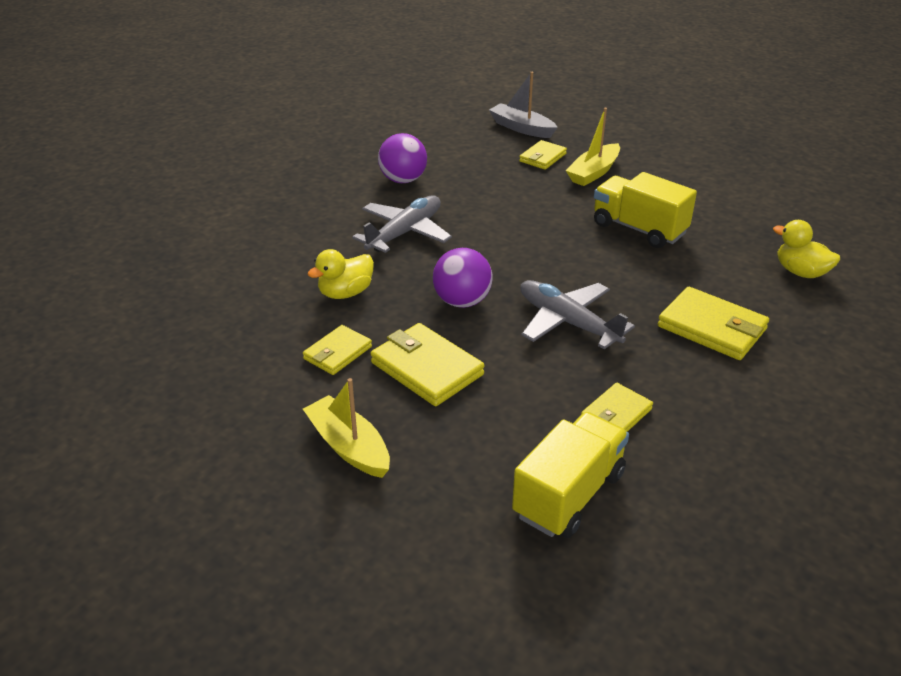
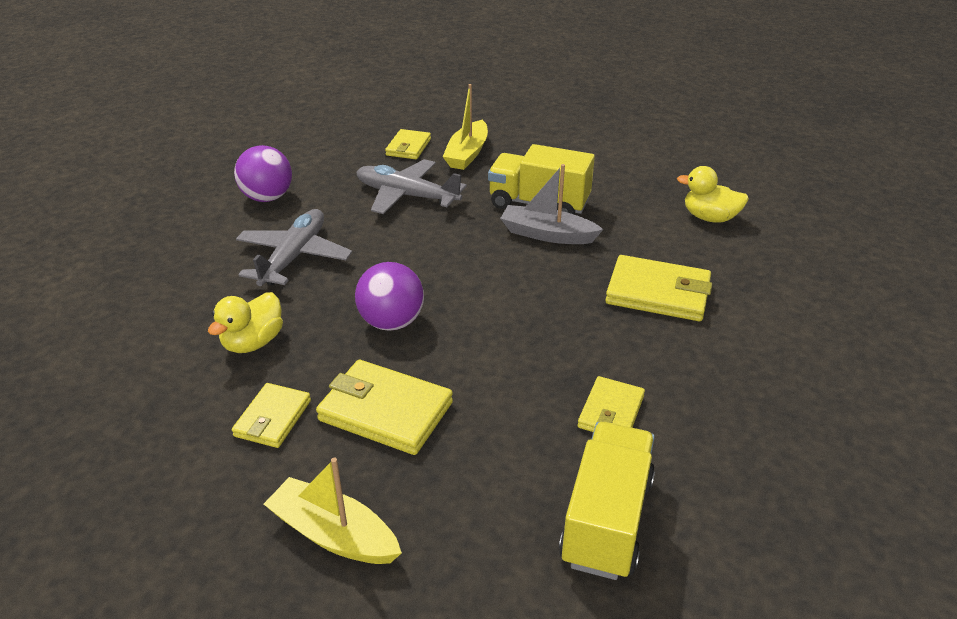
camera: 20 degrees left, 0 degrees up
(521, 128) = (373, 120): grey boat -> grey boat (547, 234)
(567, 322) = (514, 320): grey plane -> grey plane (406, 196)

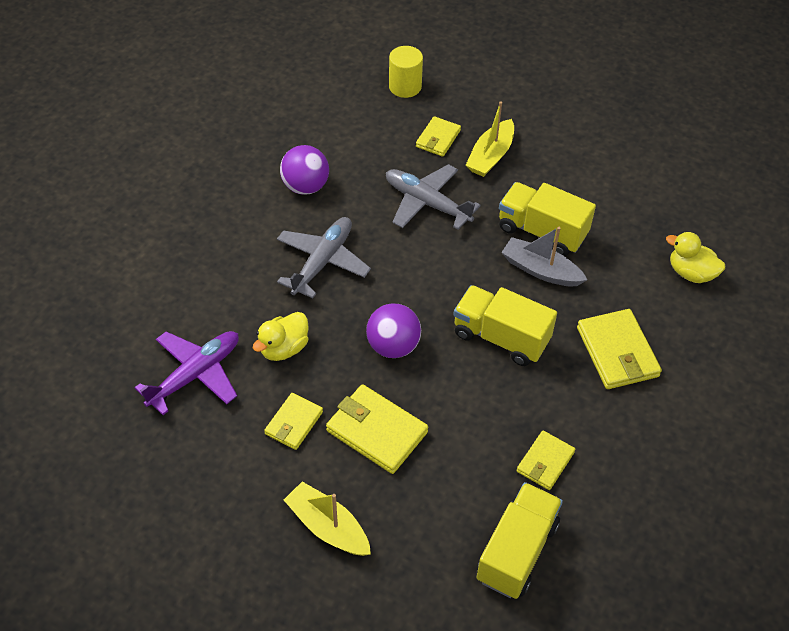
camera: 10 degrees right, 15 degrees up
(135, 385) = (195, 374): none -> purple plane
(366, 115) = (405, 87): none -> yellow cylinder
(519, 298) = (500, 337): none -> yellow truck
(658, 293) = (617, 352): yellow wallet -> yellow wallet turned 45 degrees clockwise

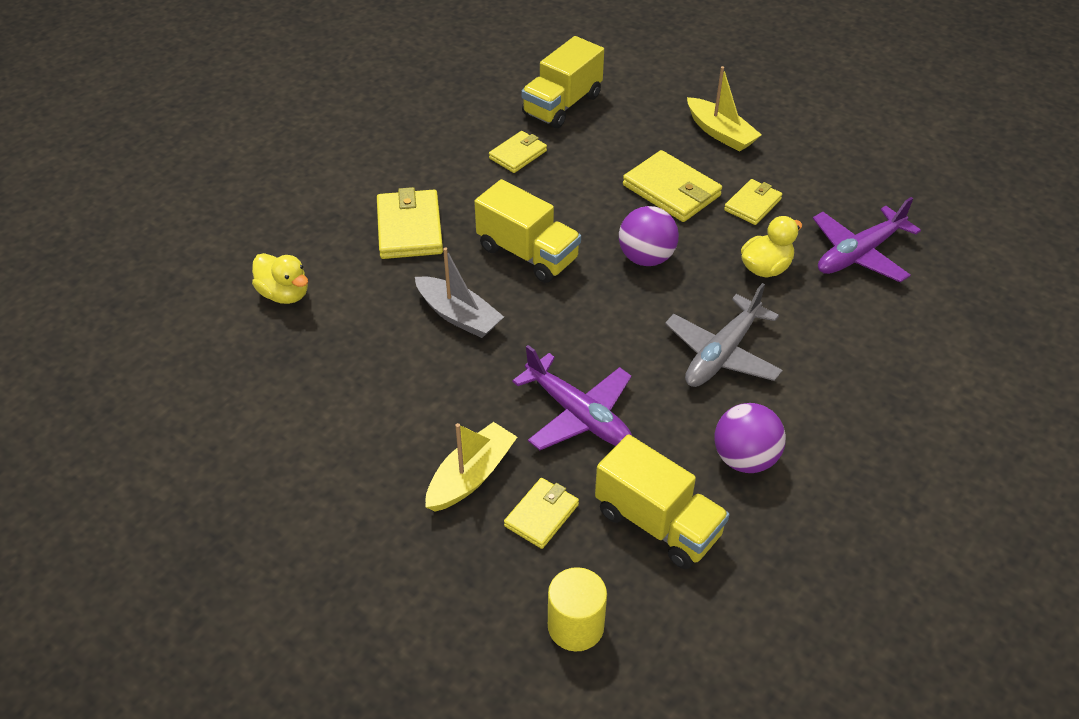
camera: 170 degrees left, 5 degrees down
(427, 203) = (578, 415): grey plane -> purple plane
(542, 232) = (439, 360): yellow truck -> yellow truck (658, 523)

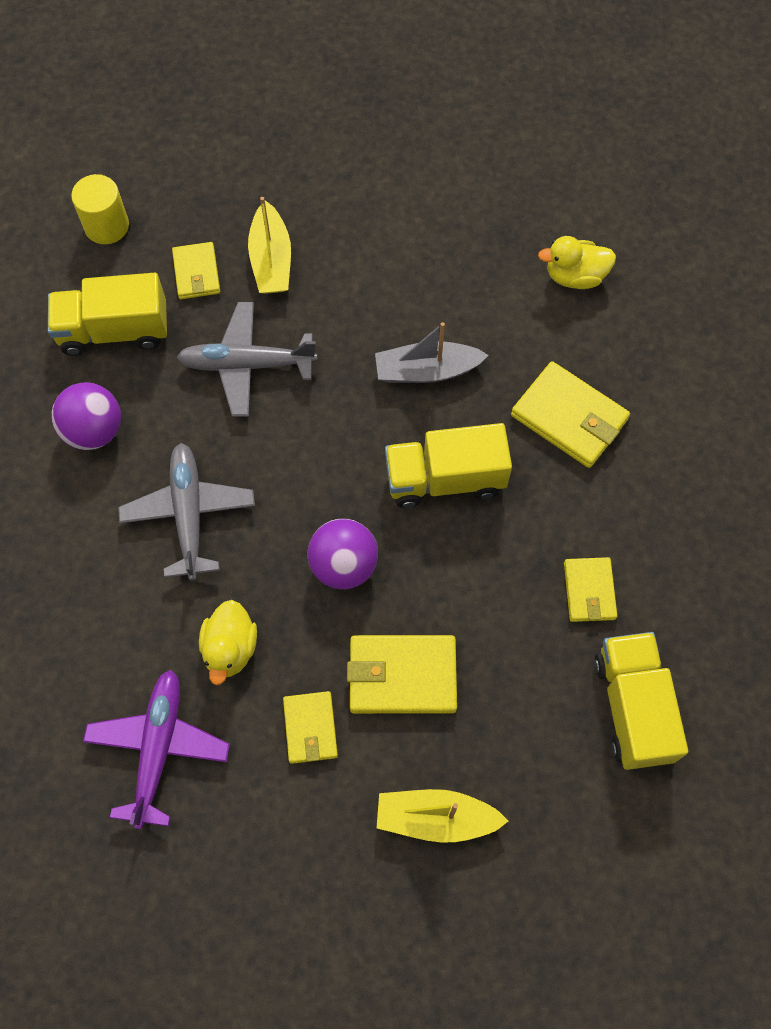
camera: 135 degrees right, 20 degrees up
(578, 415) = (246, 364): purple plane -> grey plane

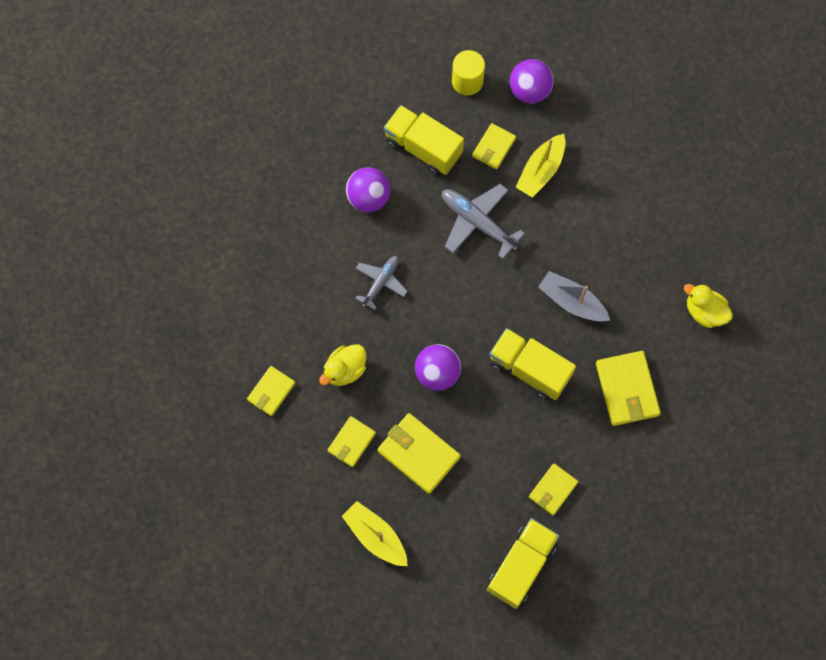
camera: 40 degrees right, 5 degrees up
(158, 748) = (271, 391): purple plane -> yellow wallet
(186, 188) = (529, 90): none -> purple ball
(189, 514) = (381, 282): grey plane -> grey plane, size x0.64

